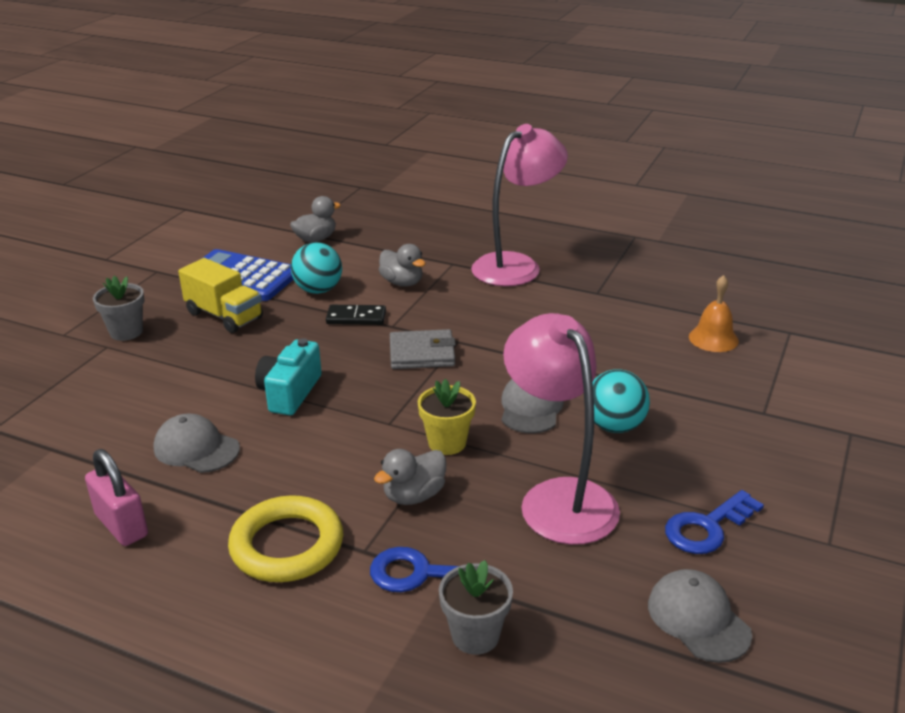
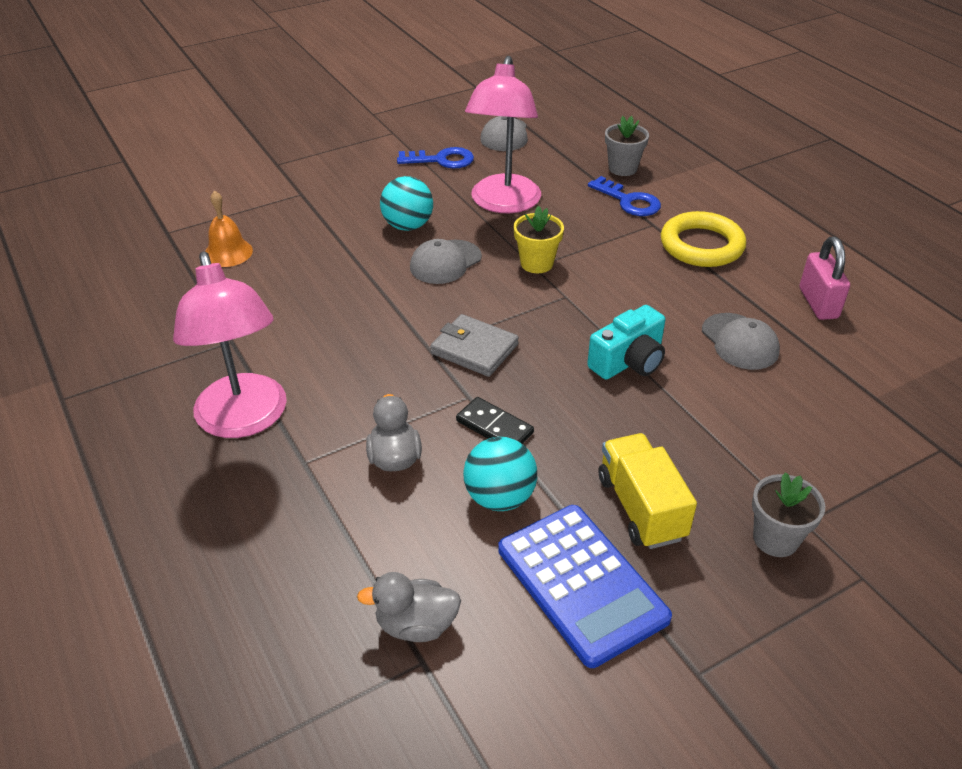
camera: 145 degrees left, 10 degrees up
(414, 496) = (594, 240): grey duck -> none
(516, 265) = (244, 420): pink lamp -> pink lamp turned 105 degrees counterclockwise

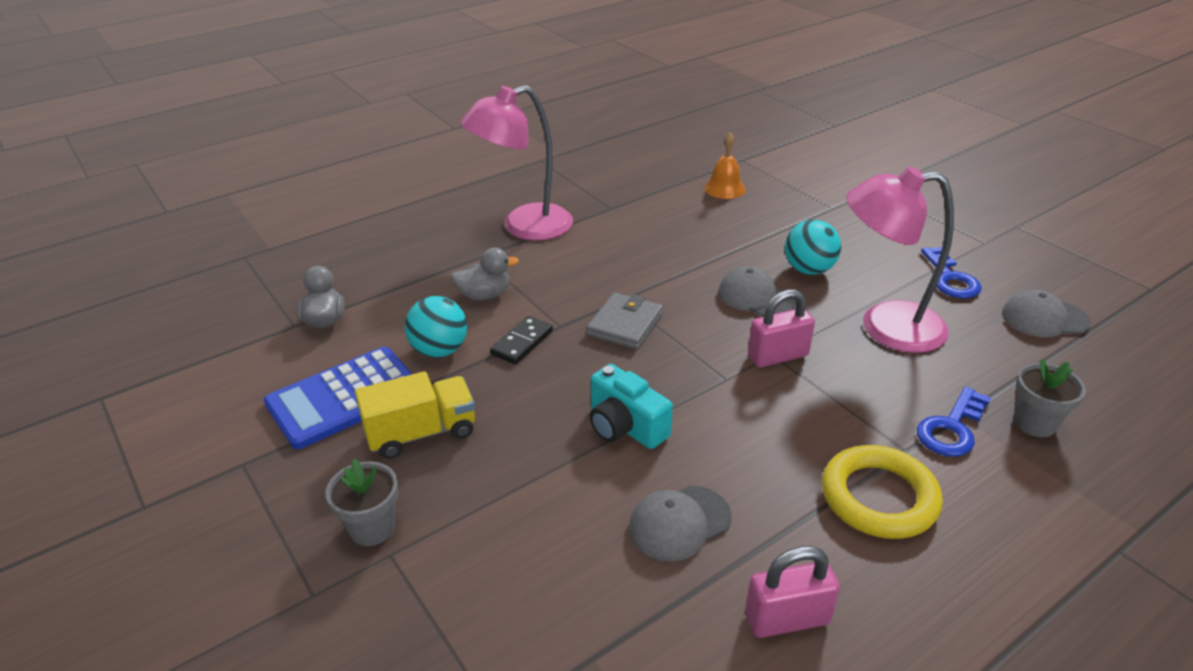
camera: 85 degrees right, 5 degrees down
(536, 263) = (778, 356): yellow flower pot -> pink padlock

